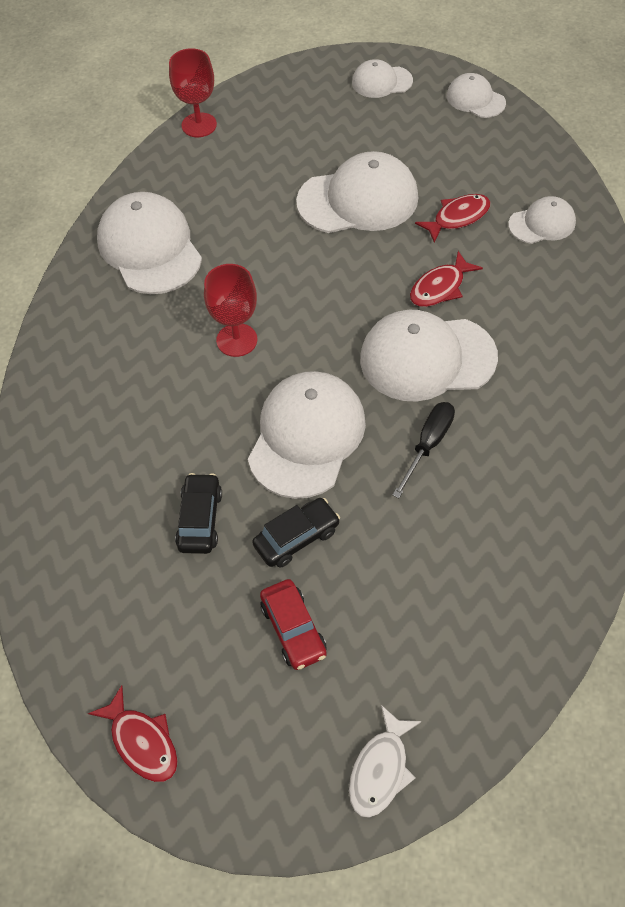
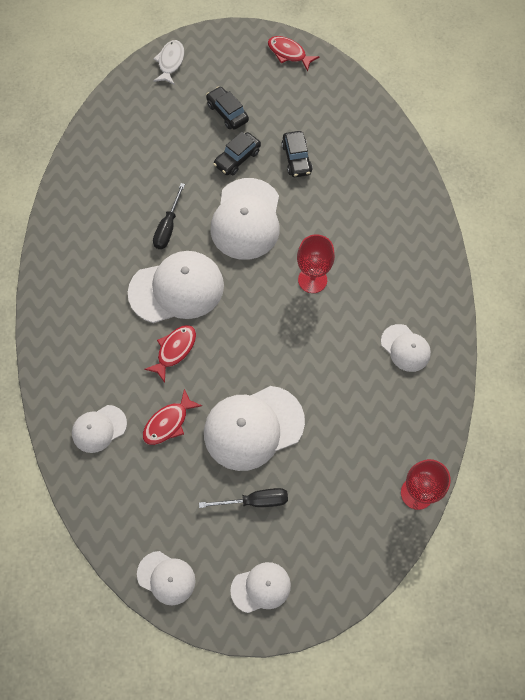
camera: 165 degrees right, 10 degrees up
(149, 248) = (405, 348): white cap -> white cap, size x0.54
(293, 629) = (227, 113): red car -> black car
(372, 141) = (255, 501): none -> black screwdriver

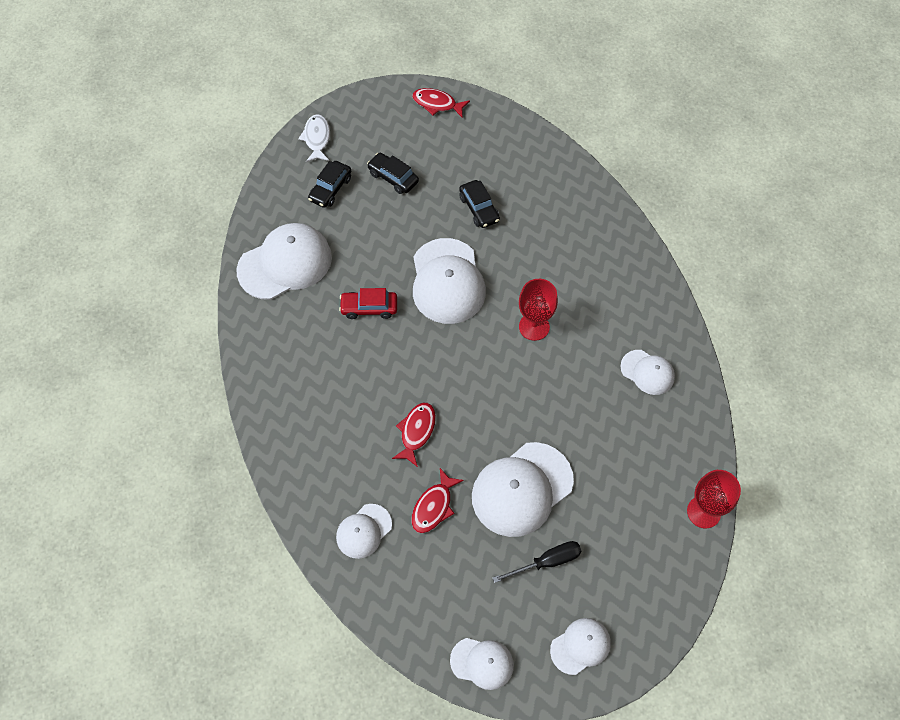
camera: 15 degrees left, 5 degrees down
(168, 227) = (369, 308): black screwdriver -> red car
(176, 289) = (398, 369): white cap -> white cap (285, 263)
(237, 158) = (418, 222): black car -> black car (330, 189)

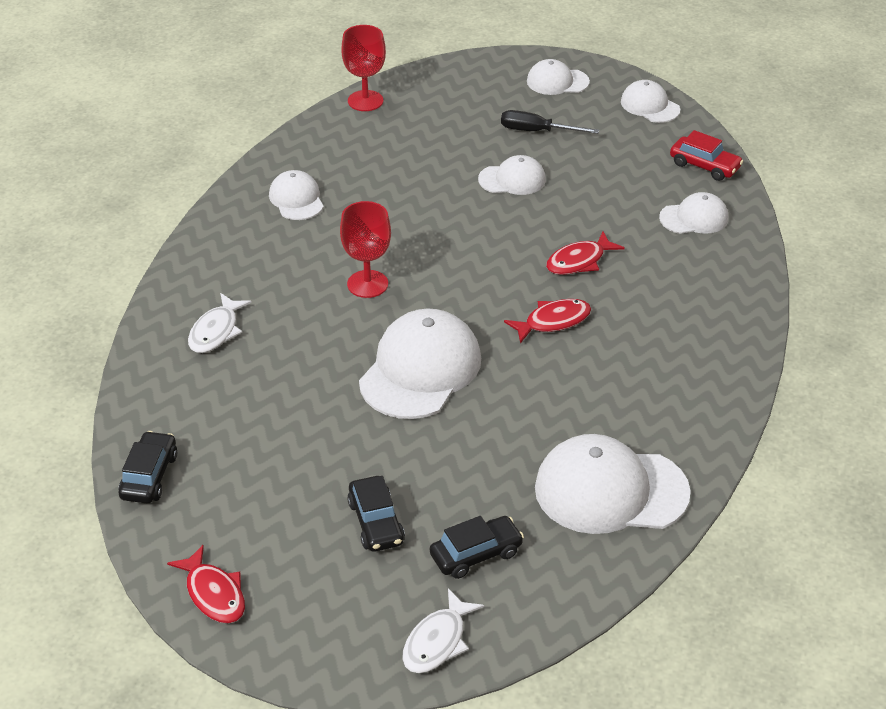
camera: 145 degrees left, 20 degrees down
(369, 308) = (539, 389): red car -> red car (704, 166)
(433, 506) = (609, 204): red fish -> red fish (553, 321)
(479, 209) = (303, 425): black car -> black car (149, 476)
(522, 489) = (512, 179): white cap -> white cap, size x0.54
(585, 239) = (216, 331): none -> white fish

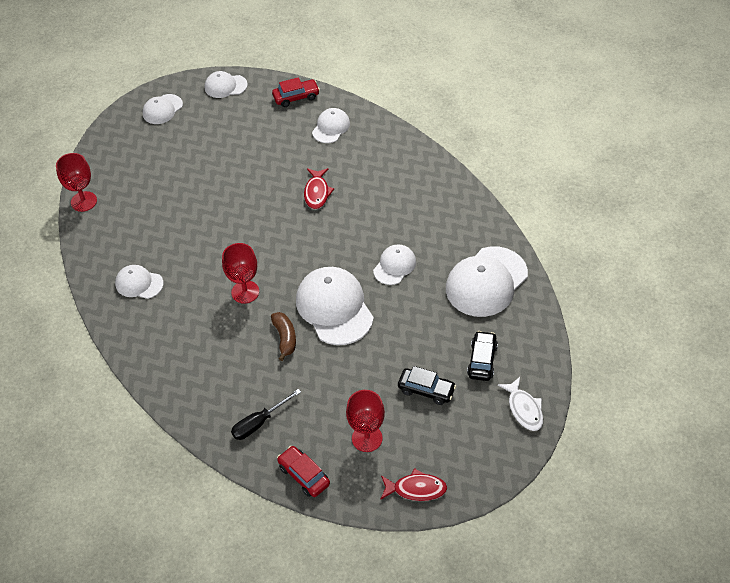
camera: 50 degrees left, 10 degrees up
(149, 476) = (304, 475): black car -> red car
(216, 331) = (216, 383): white fish -> none
(251, 504) = (367, 438): none -> red goblet
(333, 352) = (285, 338): none -> brown banana
(512, 179) = (224, 179): white cap -> white cap (394, 266)
(536, 131) = (195, 144): black screwdriver -> black screwdriver (259, 423)
(553, 321) = (351, 231): red fish -> none

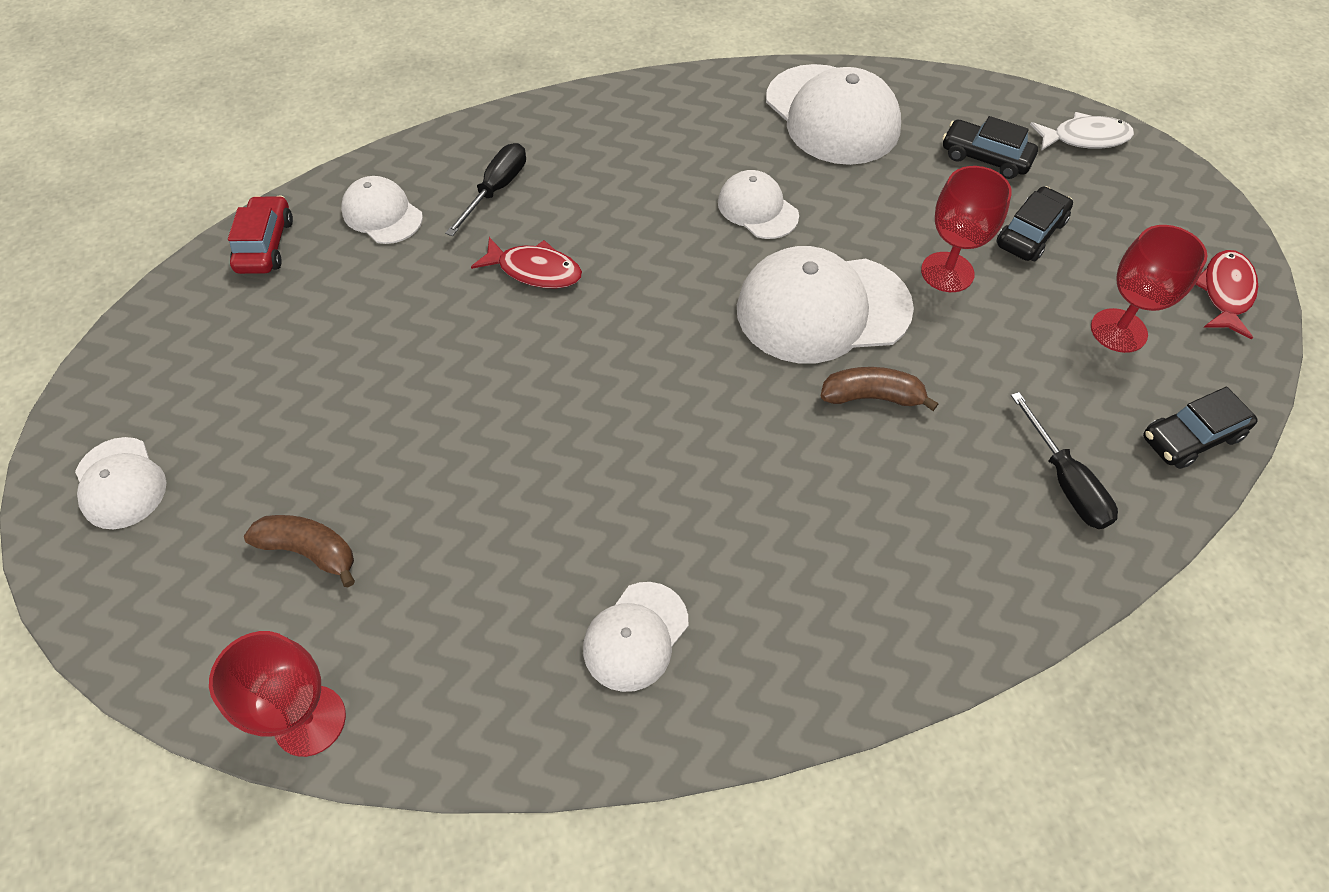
camera: 75 degrees left, 5 degrees up
(149, 174) = (310, 551): none -> brown banana
(225, 86) = (143, 350): white cap -> none
(245, 292) = (736, 436): red goblet -> red goblet (947, 272)
(304, 475) = (1191, 437): red car -> black car
(364, 161) = (496, 190): none -> black screwdriver

